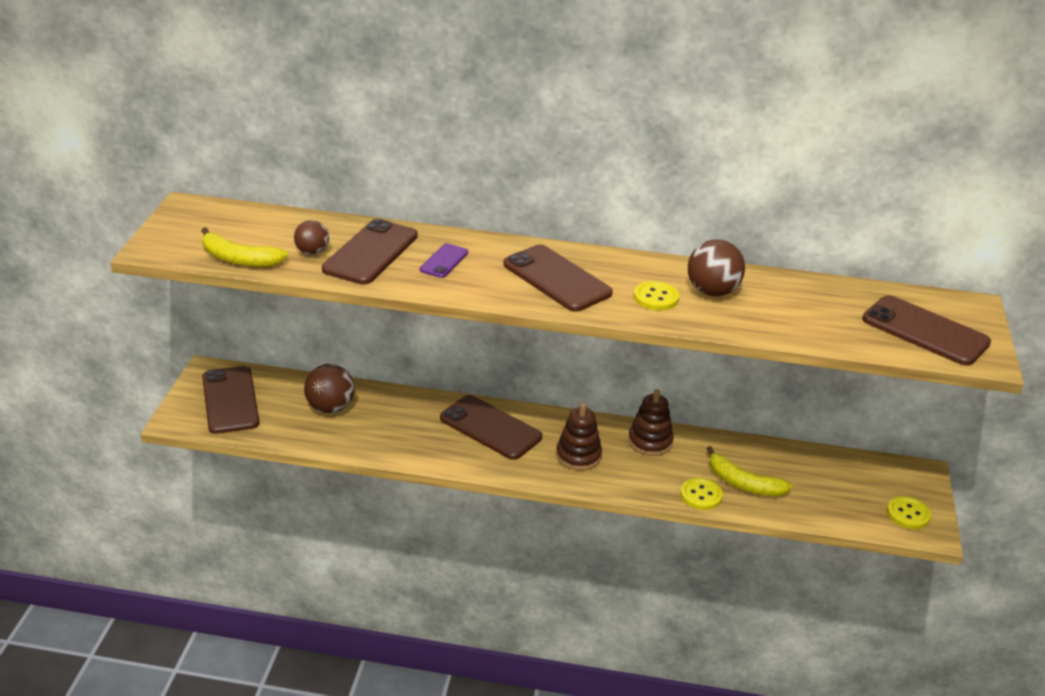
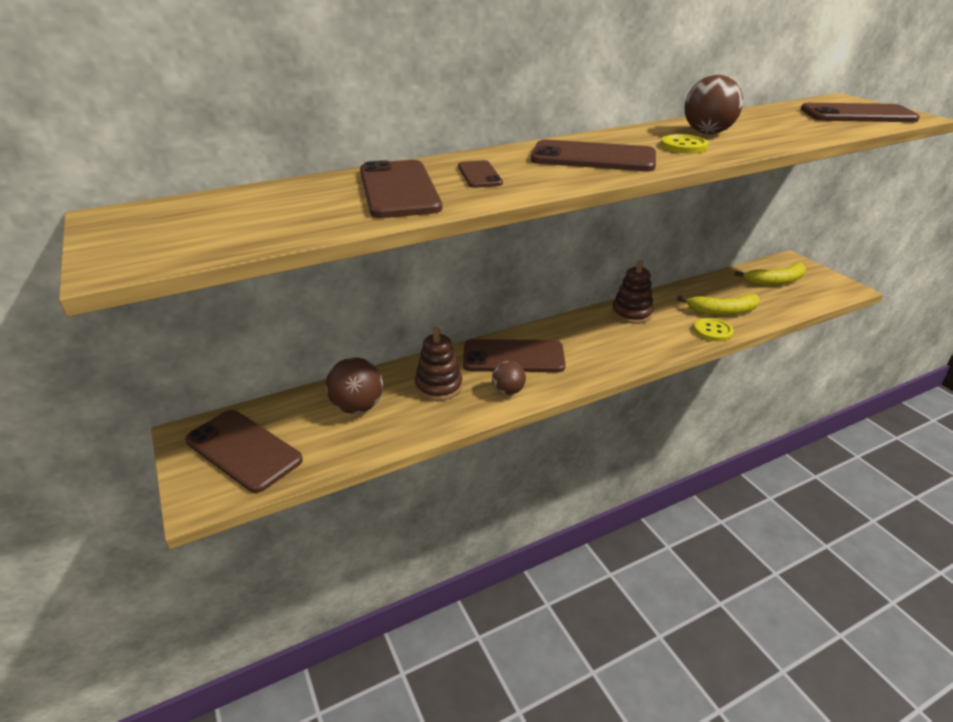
camera: 35 degrees left, 0 degrees up
(239, 259) = (256, 238): yellow banana -> yellow banana (775, 281)
(312, 252) = (335, 207): brown ball -> brown ball (508, 391)
(444, 261) = (479, 175): purple phone -> brown phone
(578, 456) = (602, 345): brown stacking toy -> brown stacking toy (438, 386)
(908, 514) = (824, 285): yellow button -> none

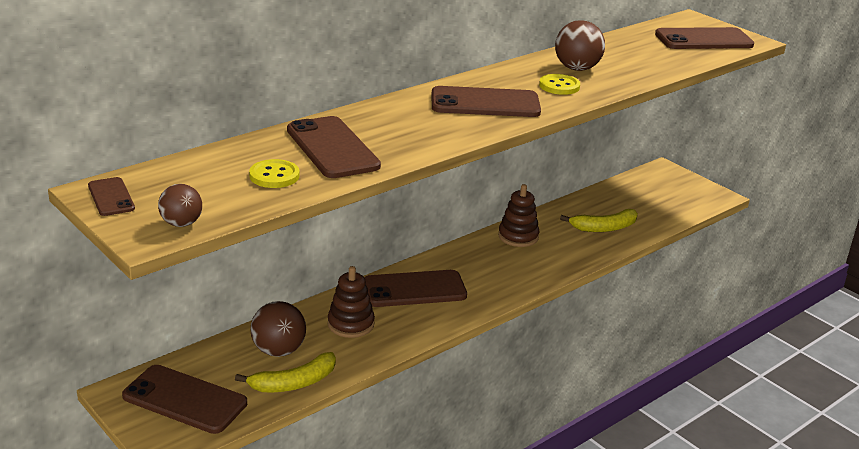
camera: 15 degrees left, 5 degrees down
(479, 175) = (394, 128): brown phone -> brown phone (111, 197)
(508, 391) = (419, 322): brown ball -> brown ball (181, 224)
(712, 331) = (597, 248): yellow button -> yellow button (274, 176)
(775, 281) = (650, 193): yellow banana -> yellow banana (294, 383)

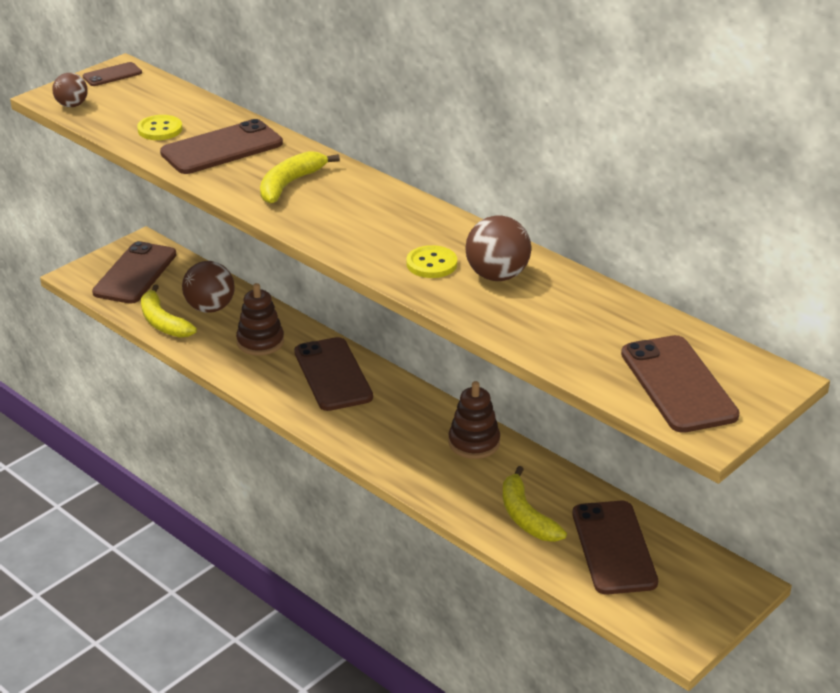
camera: 85 degrees right, 5 degrees up
(416, 124) = (290, 184): none -> yellow banana
(485, 103) = (358, 219): brown phone -> brown phone (614, 548)

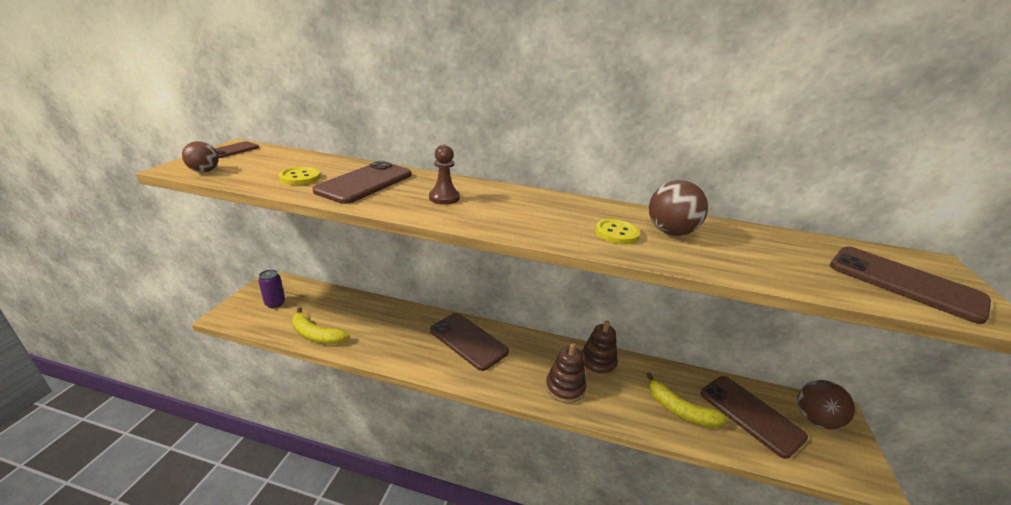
camera: 30 degrees left, 5 degrees down
(135, 273) = (275, 303): brown phone -> purple can
(210, 308) = (348, 315): brown ball -> brown ball (815, 420)
(260, 342) = (400, 330): brown stacking toy -> brown stacking toy (565, 388)
(290, 184) = (444, 198): yellow banana -> brown pawn

